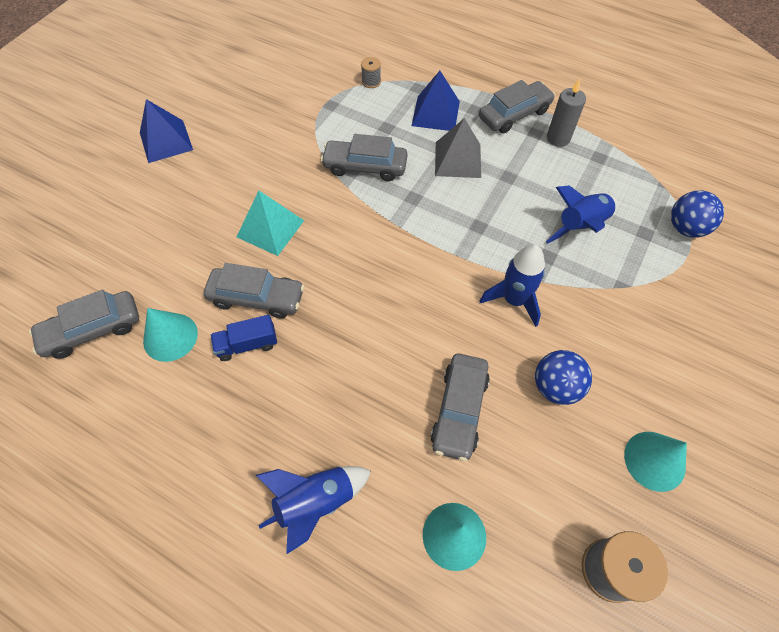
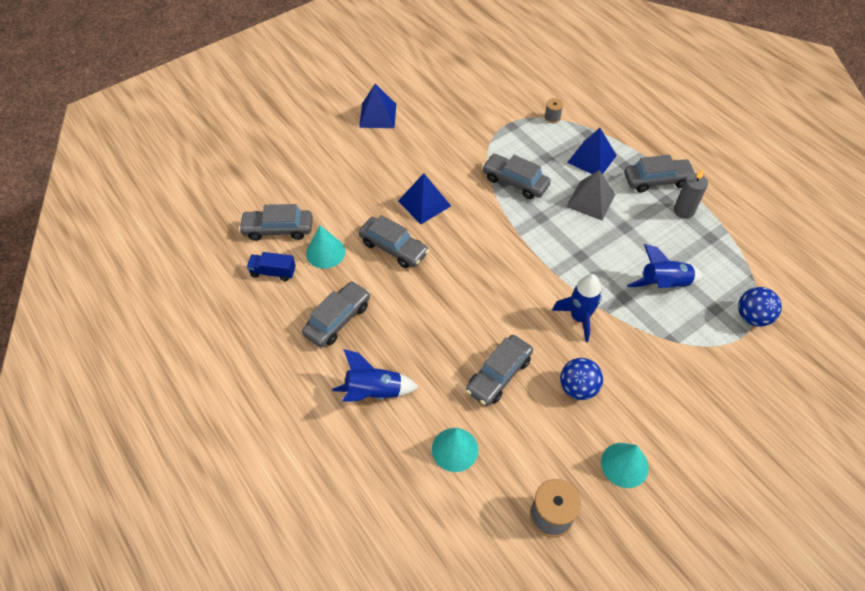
camera: 25 degrees right, 5 degrees down
(225, 422) = (338, 319): none -> grey car
(247, 344) = (373, 276): blue truck -> blue truck (273, 272)
(270, 228) = (424, 203): turquoise pyramid -> blue pyramid

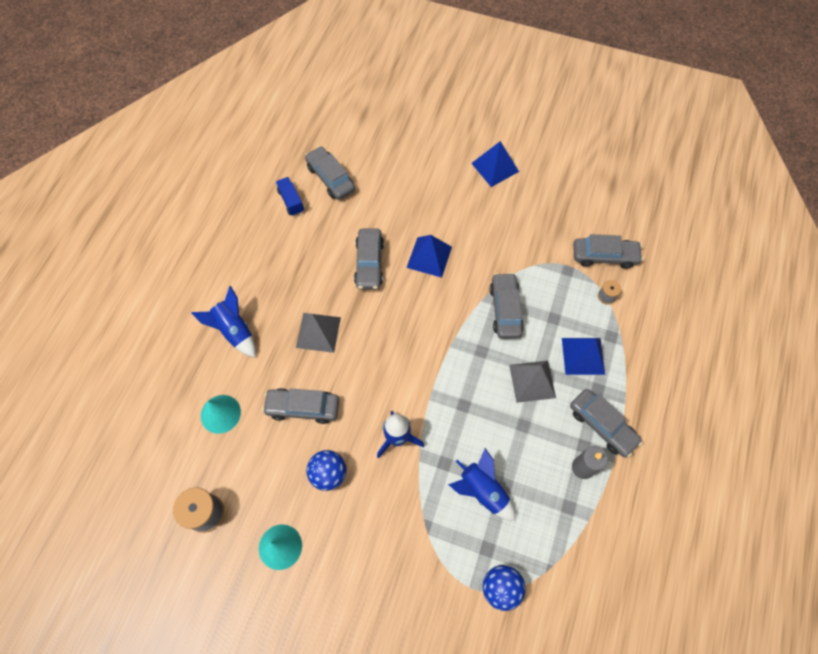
camera: 55 degrees right, 10 degrees up
(325, 252) = (332, 221): turquoise cone -> none
(338, 319) = (279, 268): grey car -> grey car (604, 256)
(431, 323) = (318, 332): none -> grey pyramid

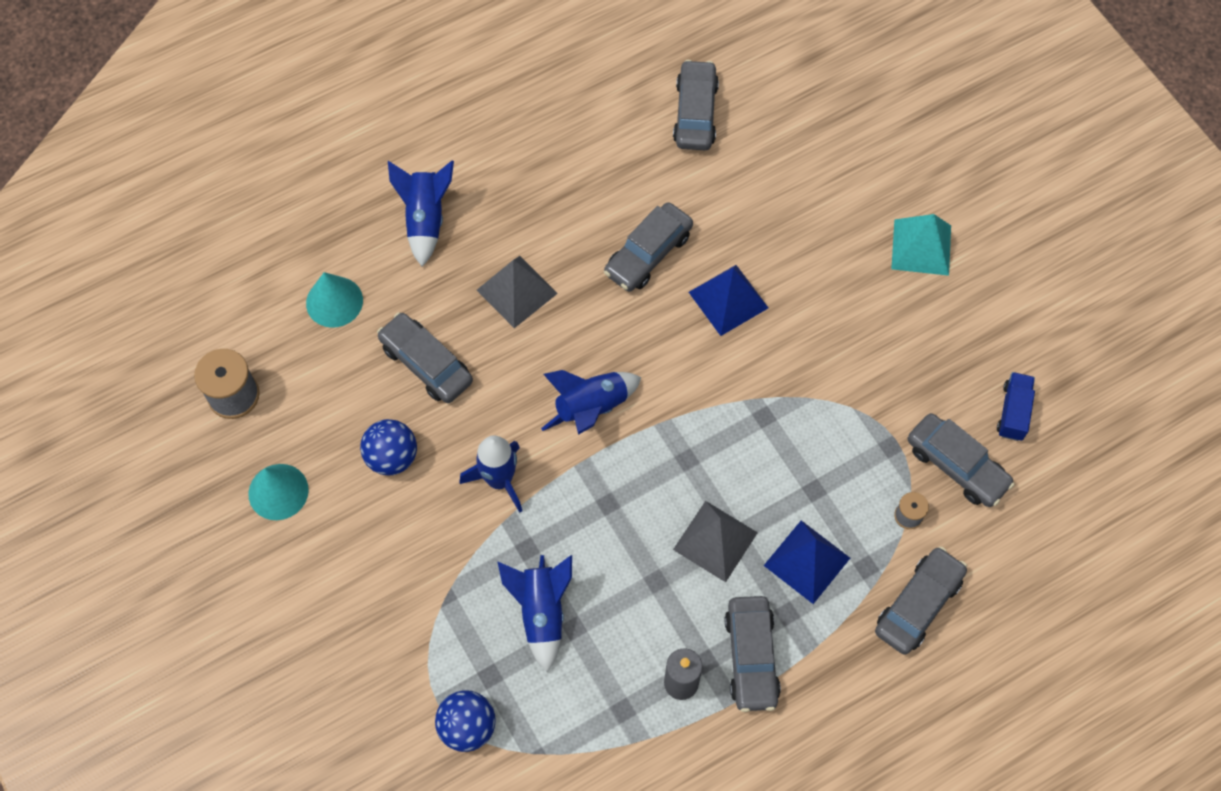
camera: 40 degrees right, 0 degrees up
(291, 201) = (622, 109): blue truck -> blue truck (1013, 412)
(411, 363) = (591, 408): none -> blue rocket
(495, 167) = (921, 247): blue pyramid -> turquoise pyramid
(505, 309) = (763, 433): grey car -> grey car (918, 604)

